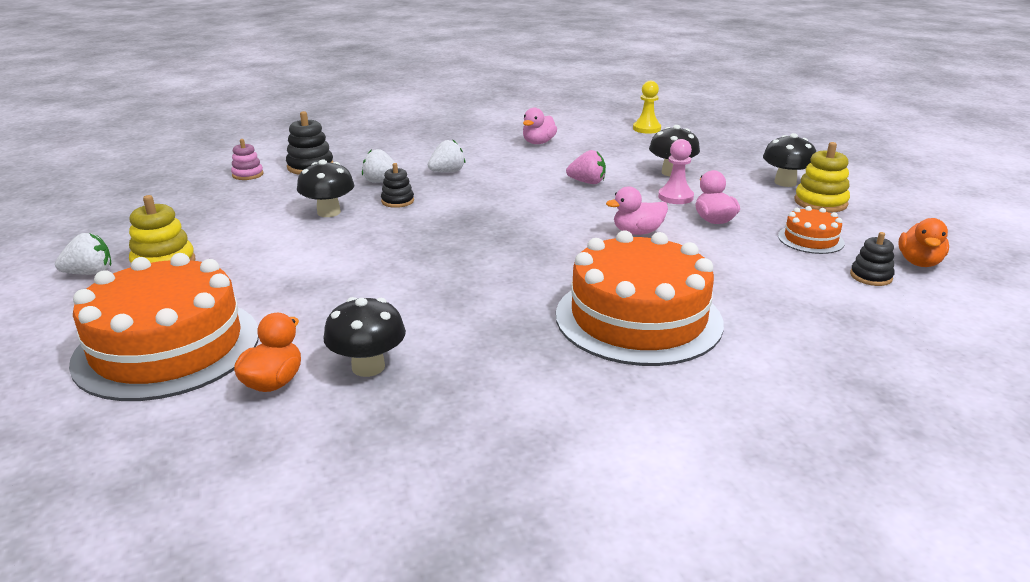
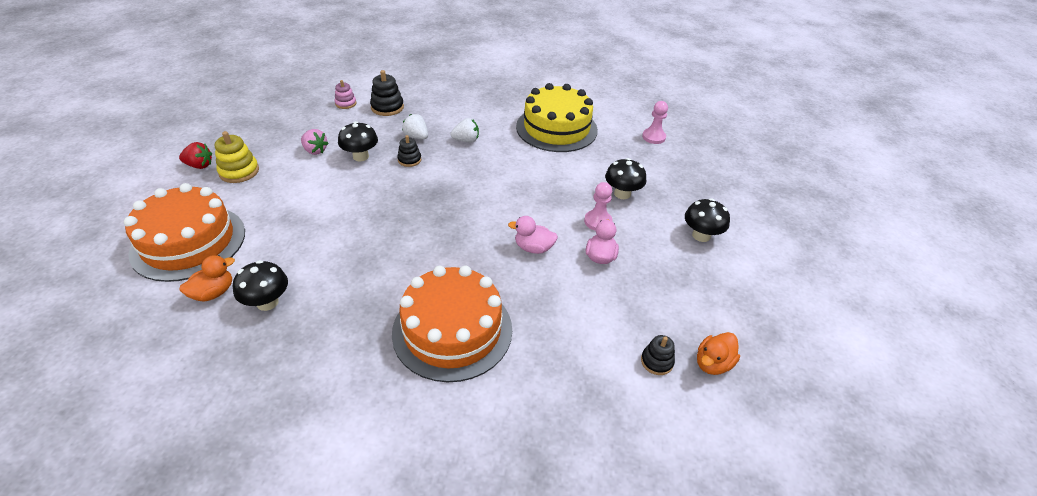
camera: 25 degrees right, 15 degrees up
(90, 273) = (199, 165): white strawberry -> red strawberry
(538, 143) = (556, 128): pink duck -> yellow cake
(587, 182) = (549, 183): pink strawberry -> pink strawberry (315, 151)
(646, 129) = (653, 137): yellow pawn -> pink pawn
(810, 239) = (653, 304): orange cake -> none
(820, 202) = (705, 268): yellow stacking toy -> none

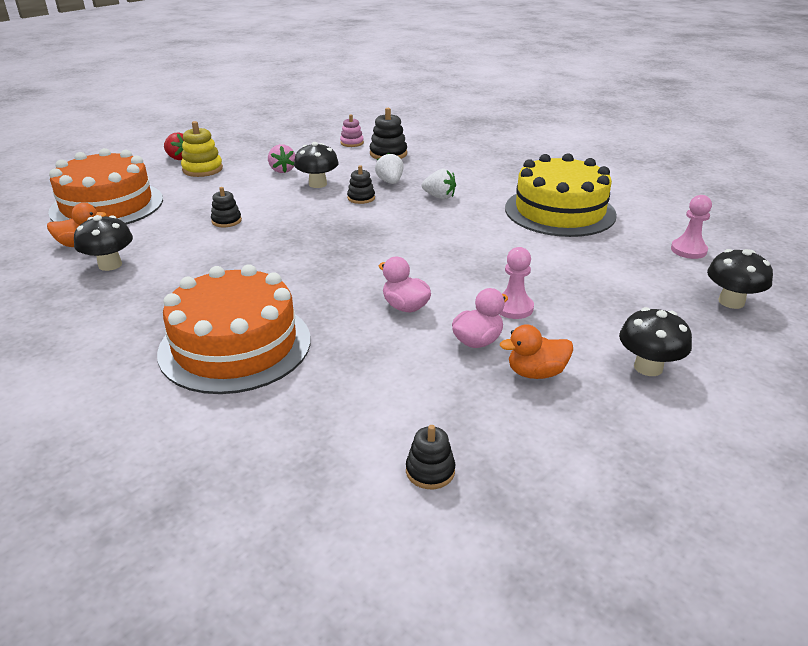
camera: 35 degrees right, 10 degrees down
(322, 220) = (226, 221): none -> black stacking toy
(622, 194) = (578, 292): black mushroom -> black mushroom (731, 302)
(712, 363) = (507, 508): orange duck -> orange duck (536, 373)

